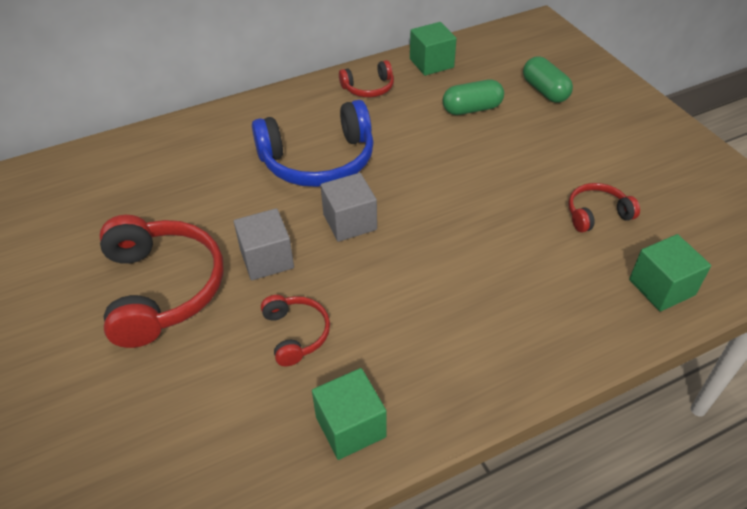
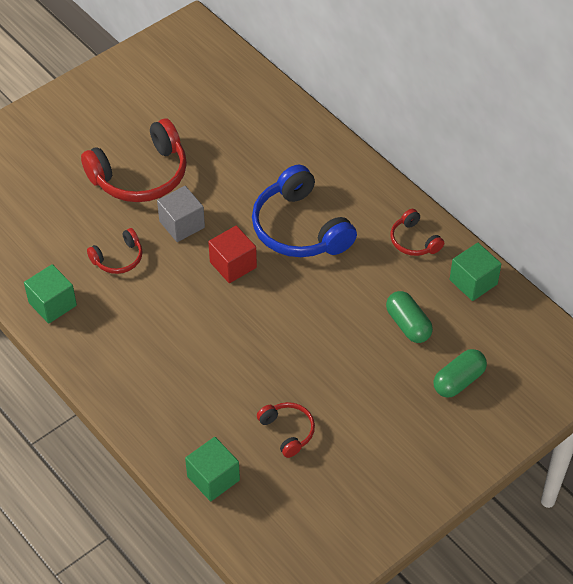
camera: 75 degrees right, 5 degrees up
(350, 222) = (233, 265): grey cube -> red cube

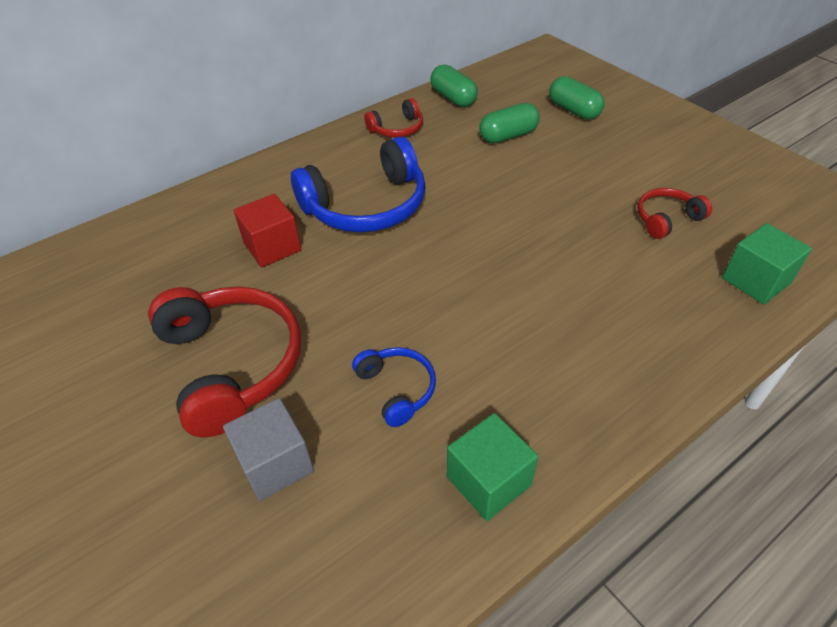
camera: 85 degrees left, 5 degrees down
(118, 258) = (397, 389): red headphones -> blue headphones
(182, 224) = (341, 314): grey cube -> grey cube (275, 463)
(233, 265) = (419, 263): red cube -> red cube (272, 247)
(473, 282) = (453, 98): green cube -> green capsule

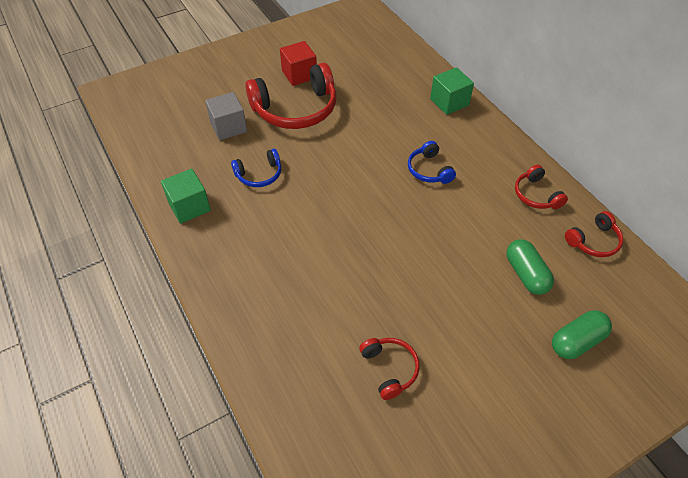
camera: 95 degrees right, 5 degrees up
(272, 247) = (390, 122): red cube -> red cube (299, 74)
(367, 206) = (429, 170): blue headphones -> blue headphones, size x0.50
(453, 98) = (593, 241): green capsule -> red headphones
(756, 280) = (302, 410): green cube -> green cube (449, 102)

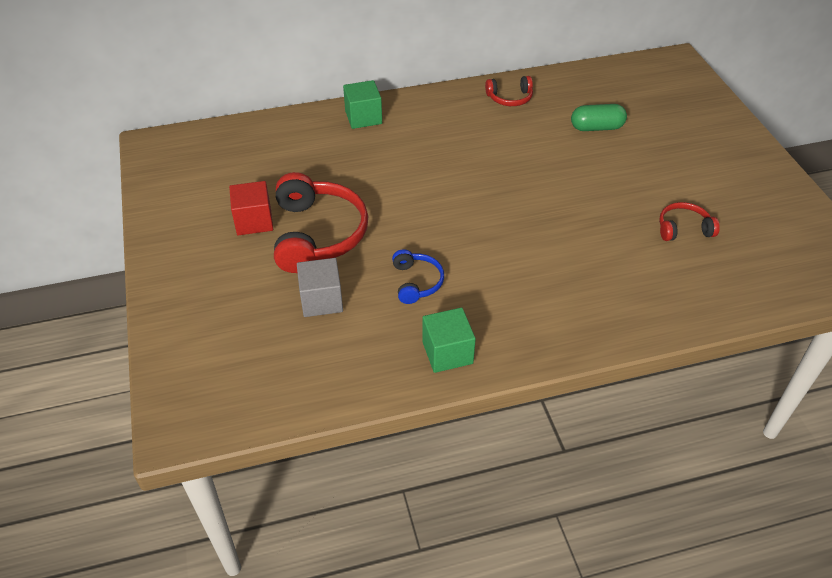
camera: 75 degrees left, 5 degrees down
(429, 170) = (456, 153): blue headphones -> none
(577, 341) = (666, 120): green capsule -> none
(593, 241) = (569, 83): red headphones -> none

